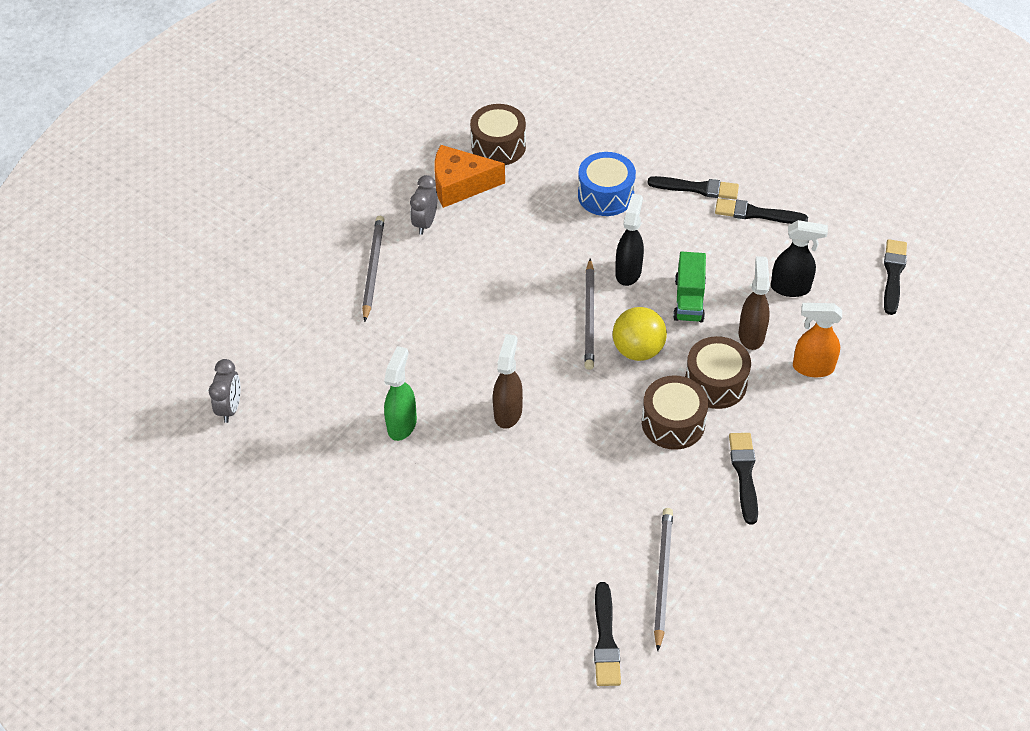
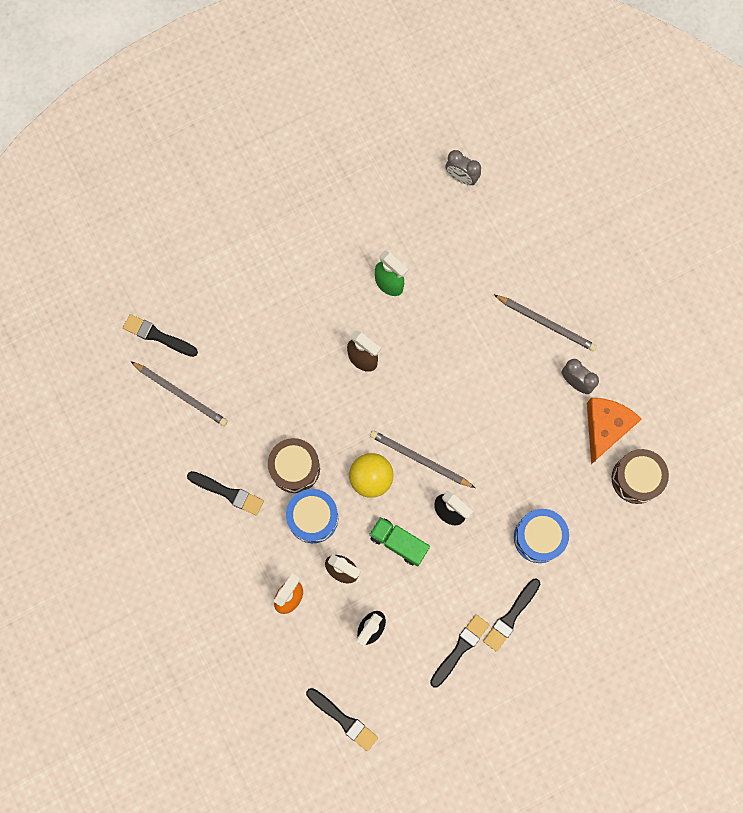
camera: 115 degrees right, 25 degrees up
(715, 383) = (313, 518): brown drum -> blue drum

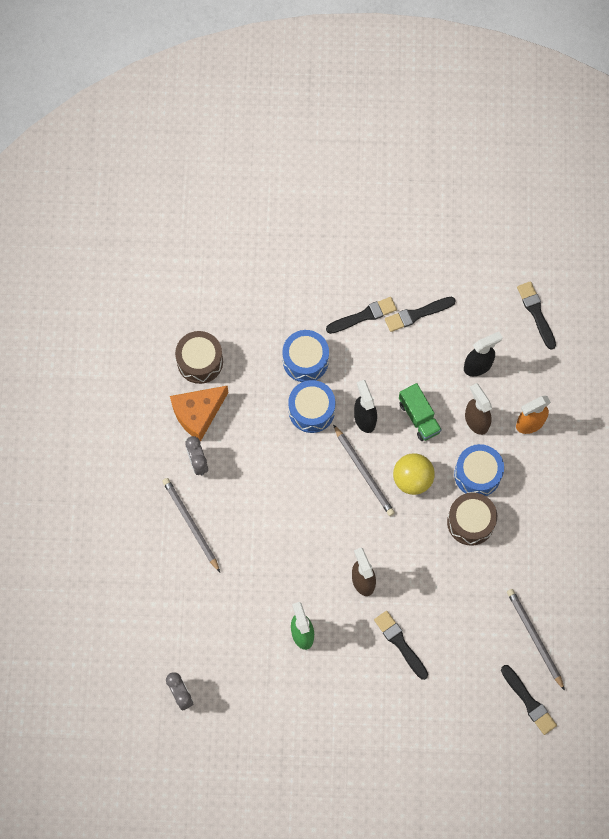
camera: 150 degrees left, 5 degrees down
(228, 493) = (537, 532): black brush -> black brush (400, 643)
(503, 491) = (311, 410): none -> blue drum

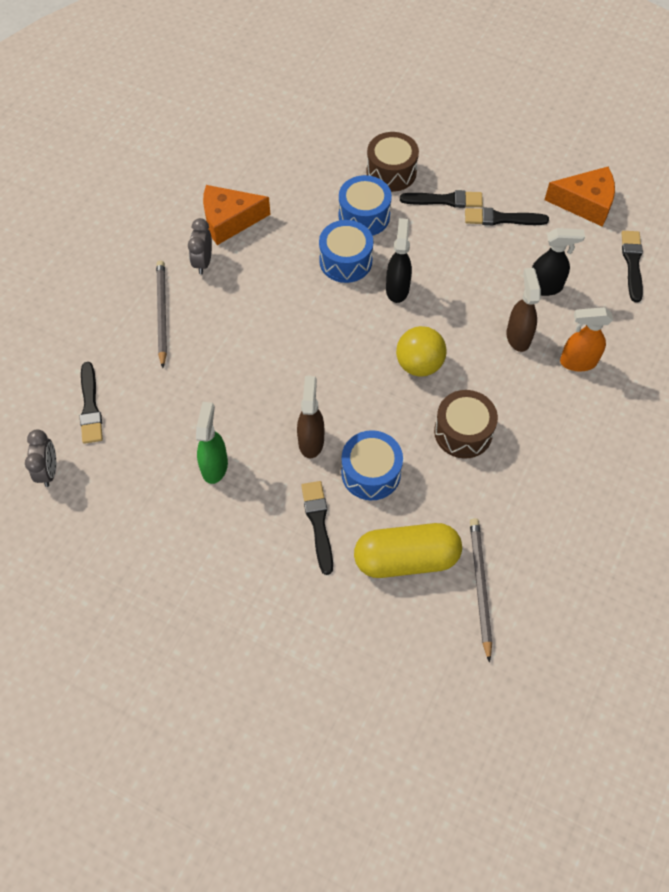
camera: 25 degrees right, 10 degrees down
(200, 361) = (258, 179): brown drum -> brown drum (391, 172)
(364, 472) = (370, 337): grey pencil -> none
(419, 417) = (456, 309): green truck -> none
(474, 641) = (406, 558): none -> yellow capsule
(477, 270) = (585, 203): none -> orange cheese
(477, 474) = (494, 388): blue drum -> blue drum (371, 473)
(529, 701) = (439, 656): black brush -> black brush (90, 407)

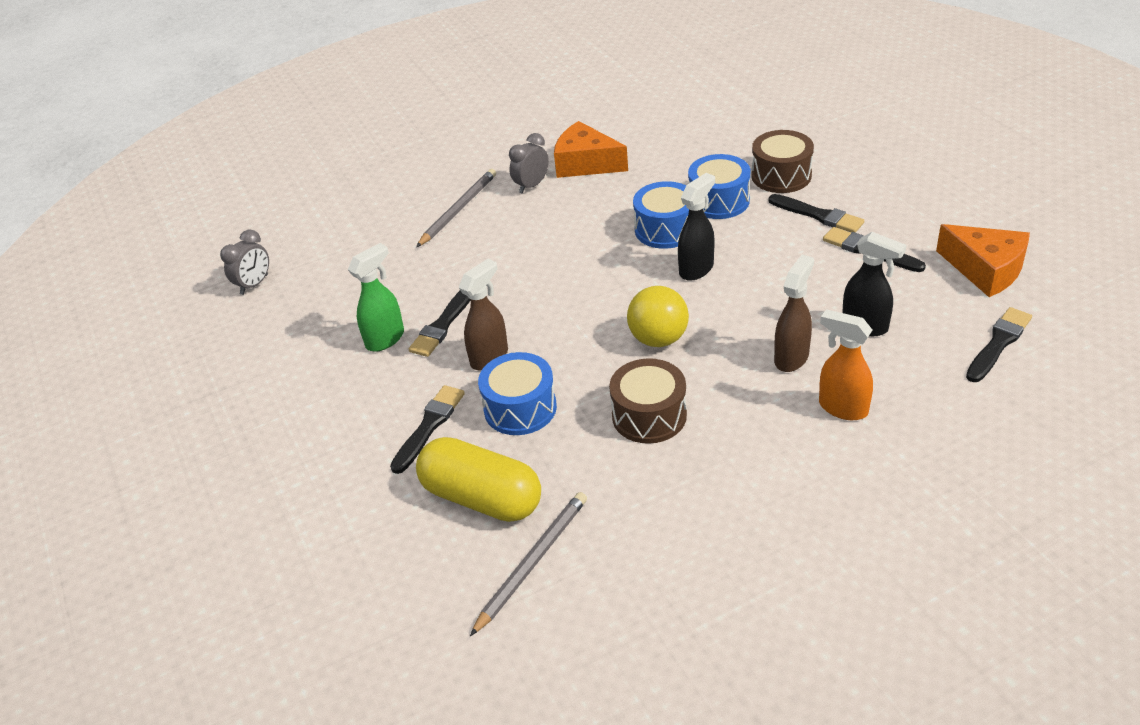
camera: 40 degrees right, 20 degrees down
(90, 407) = (333, 253): black brush -> black brush (443, 325)

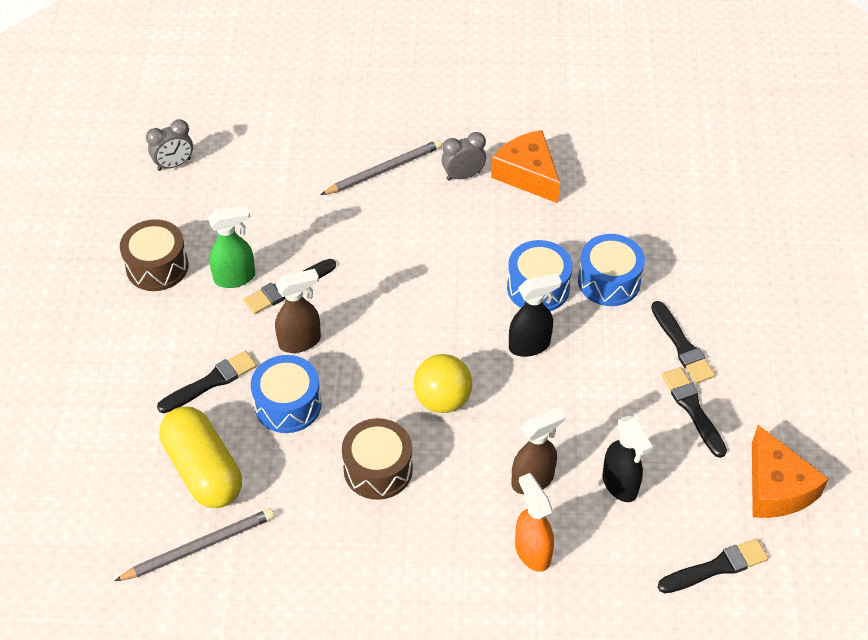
camera: 25 degrees right, 10 degrees up
(781, 176) = (687, 283): brown drum -> brown drum (157, 266)

